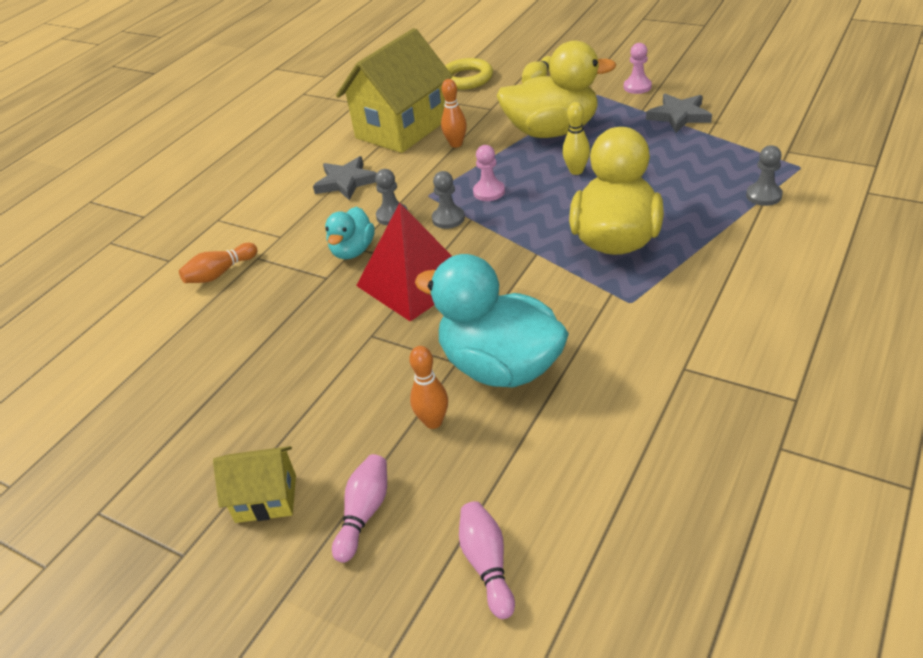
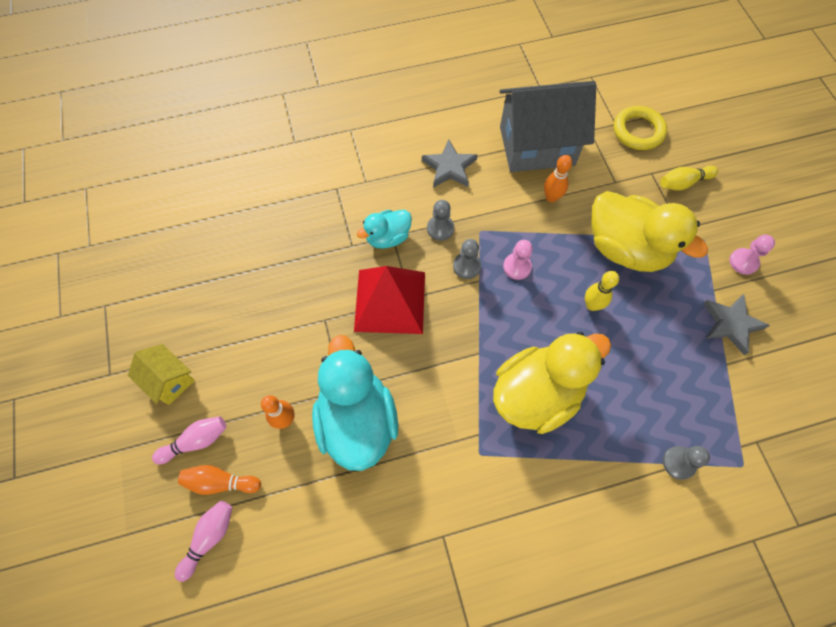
camera: 40 degrees right, 25 degrees up
(220, 273) = (307, 182): orange bowling pin -> orange bowling pin (220, 482)
(401, 129) = (536, 146): yellow house -> grey house

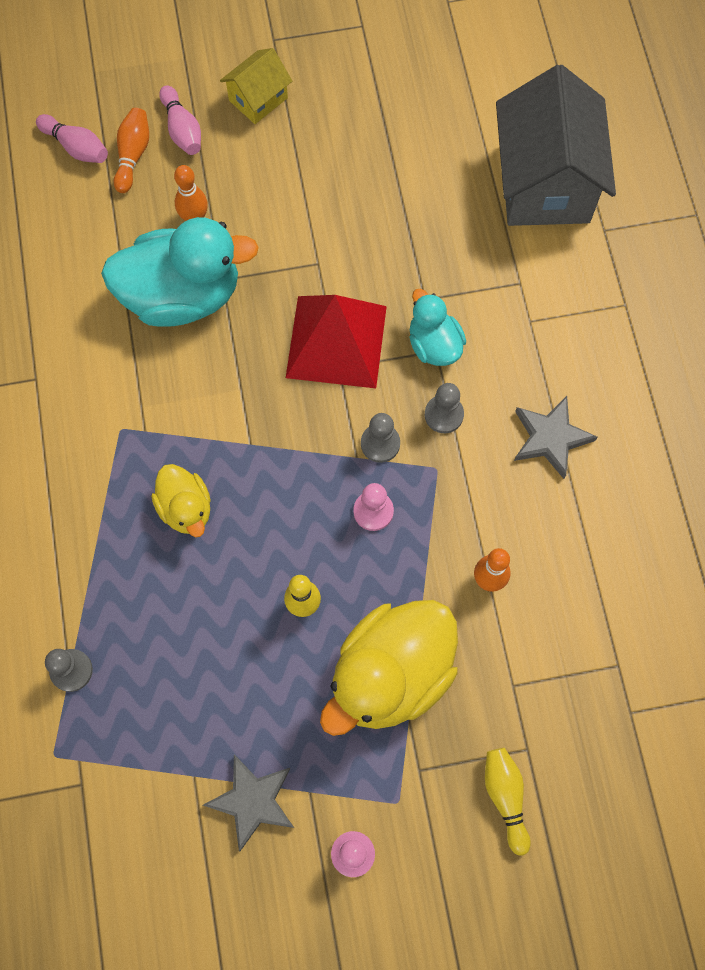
camera: 95 degrees right, 5 degrees up
(536, 146) = (587, 574): grey house -> grey house (545, 183)
(537, 394) = (186, 508): yellow duck -> yellow duck, size x0.53
(638, 131) = (614, 747): yellow ring -> none

